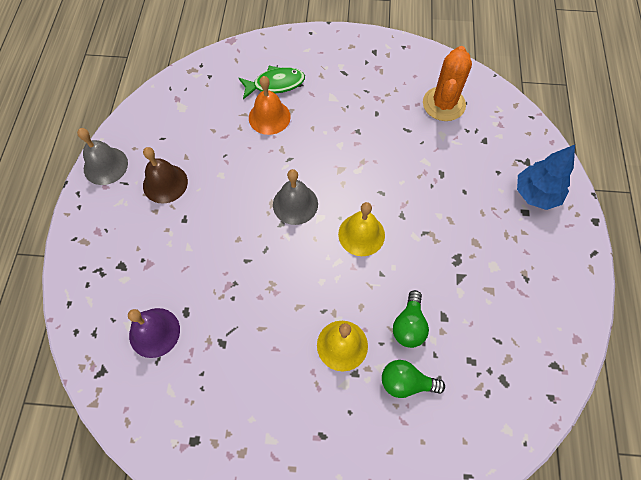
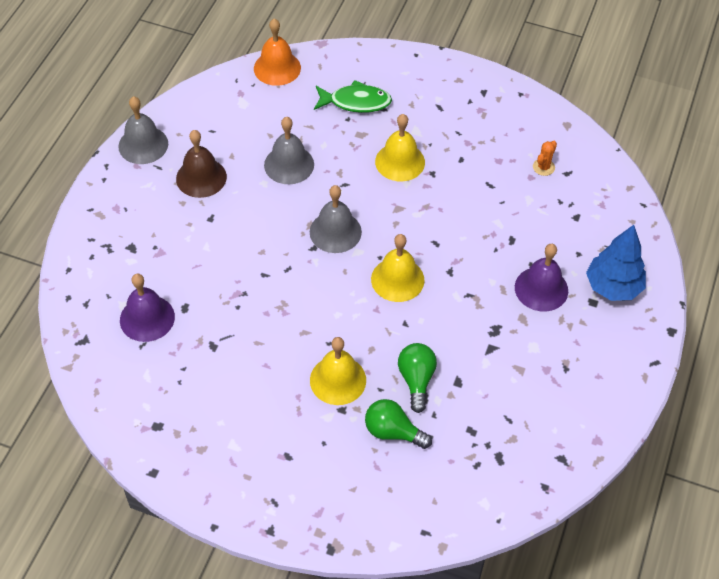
camera: 15 degrees right, 10 degrees down
(237, 153) = (289, 164): none -> grey bell
(269, 117) = (337, 135): orange bell -> orange bell (277, 68)
(328, 127) = (400, 162): none -> yellow bell
(409, 325) = (416, 380): green light bulb -> green light bulb turned 150 degrees clockwise
(443, 104) = (543, 167): orange cactus -> orange cactus, size x0.43
(480, 211) = (541, 289): none -> purple bell

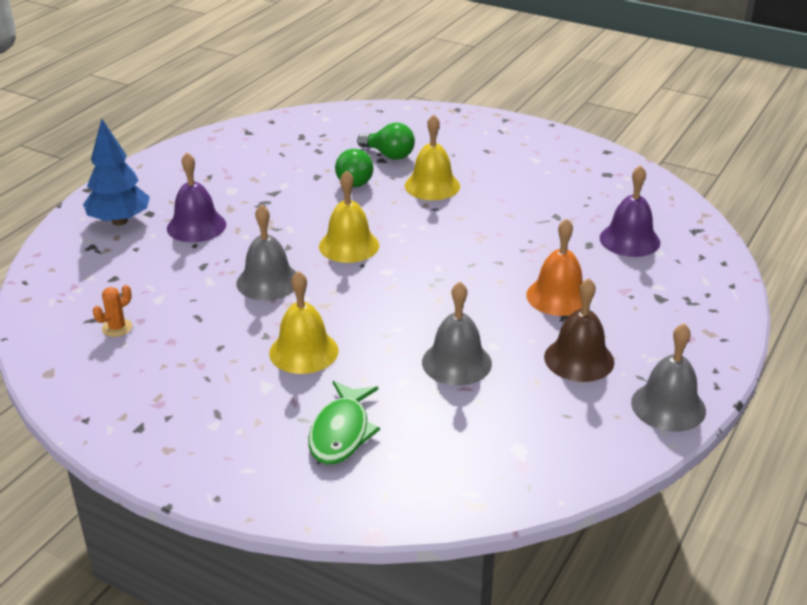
camera: 170 degrees left, 20 degrees down
(277, 68) = (458, 499): orange bell -> orange bell (558, 296)
(335, 232) = (409, 290): grey bell -> grey bell (268, 281)
(356, 102) = (341, 432): green fish -> green fish turned 90 degrees counterclockwise

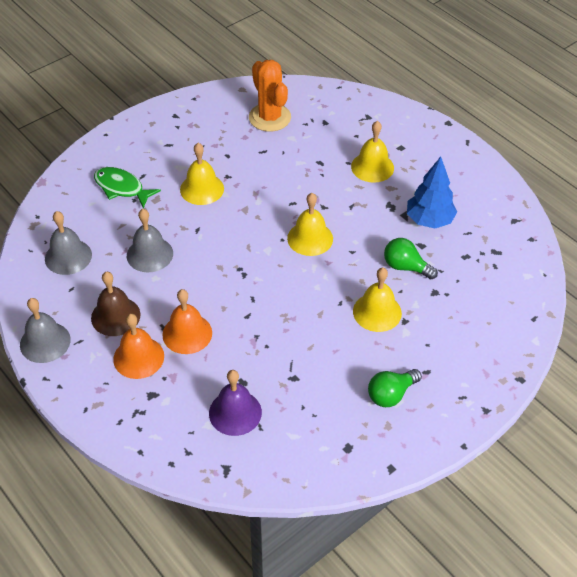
camera: 110 degrees right, 15 degrees up
(117, 328) = (269, 117): orange cactus -> orange cactus, size x2.31
(119, 221) = (395, 132): blue tree -> blue tree (429, 220)
(196, 226) = (372, 167): purple bell -> yellow bell
(268, 281) = (285, 188): grey bell -> grey bell (68, 256)
(389, 155) = (441, 299): green light bulb -> green light bulb (391, 394)
(621, 322) = (138, 357): none -> orange bell

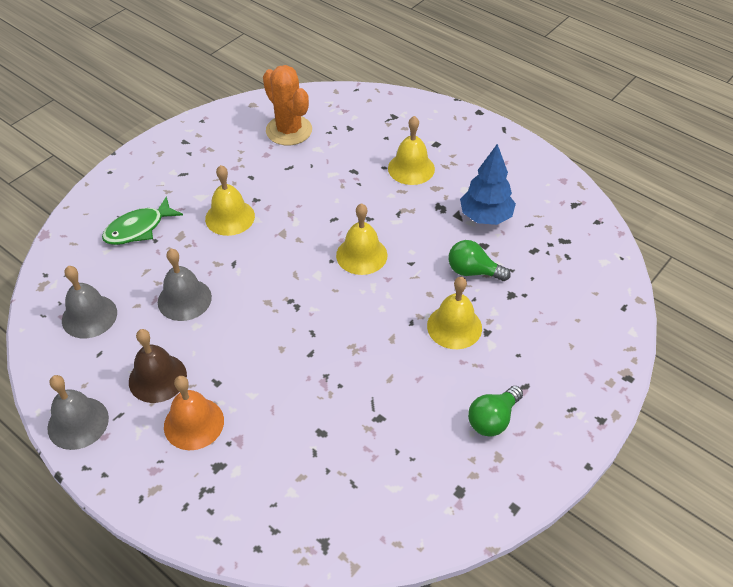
camera: 10 degrees left, 0 degrees up
(121, 188) = (138, 228): green fish -> green fish turned 60 degrees counterclockwise
(187, 333) = (245, 385): orange bell -> none
(235, 412) = (320, 471): purple bell -> none

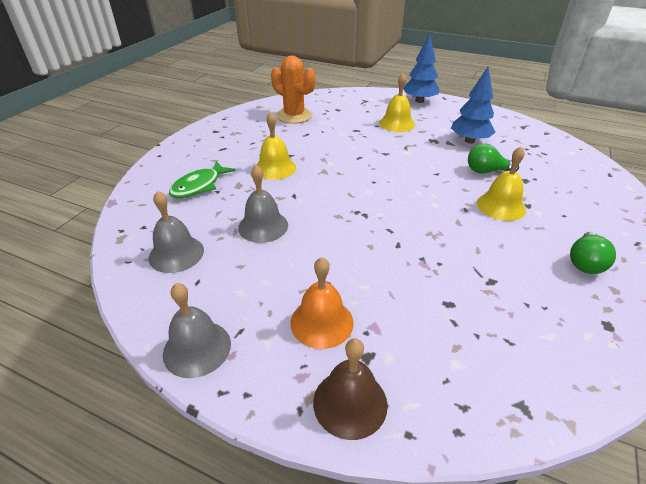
camera: 15 degrees left, 10 degrees down
(157, 378) = (266, 290): brown bell -> brown bell (350, 403)
(361, 255) = (395, 174): yellow bell -> none
(466, 129) = (419, 101): none -> blue tree

